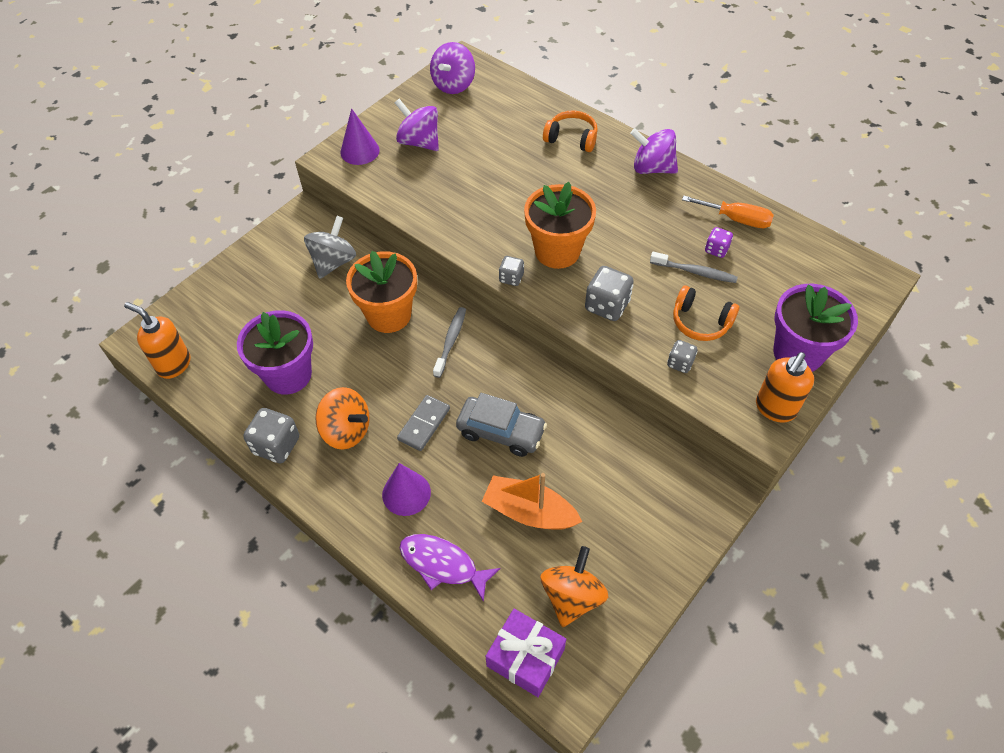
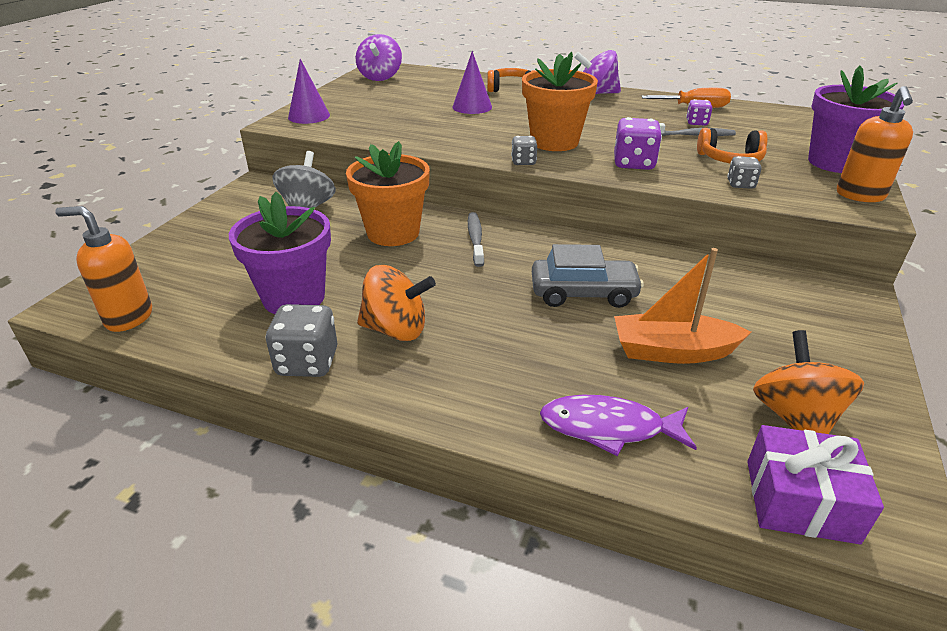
camera: 20 degrees left, 20 degrees down
(406, 493) = (510, 369): purple cone -> purple cone (472, 107)
(419, 142) = (368, 105): purple spinning top -> none
(424, 424) = (490, 305): grey domino -> none
(607, 306) = (633, 163): grey dice -> purple dice

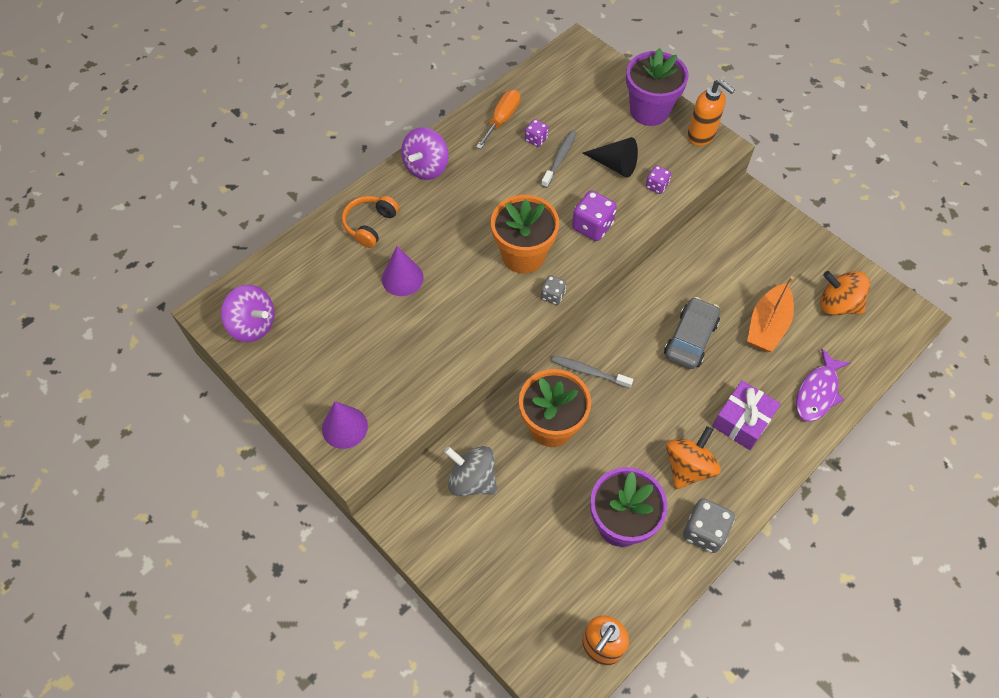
camera: 65 degrees left, 25 degrees up
(730, 159) = (614, 165): orange headphones -> black cone
(740, 184) = (656, 186): grey dice -> purple dice
(800, 501) = (888, 341): purple gift -> purple gift (742, 421)

